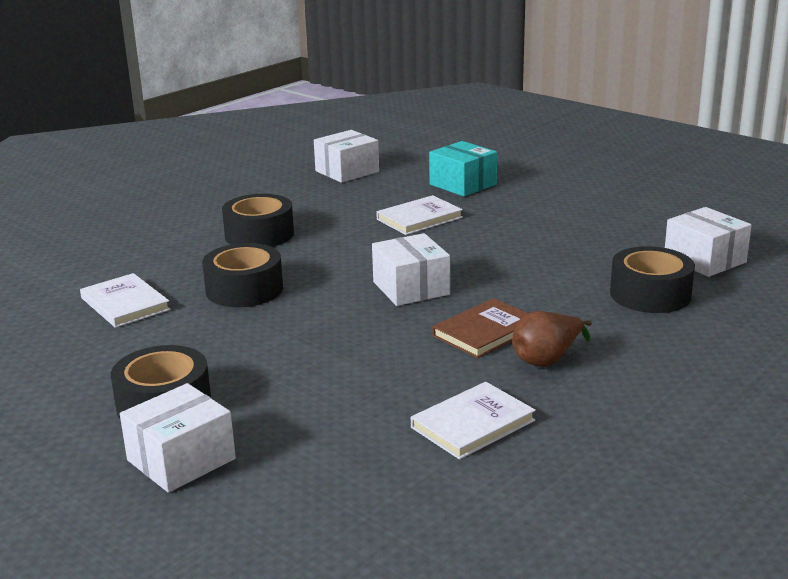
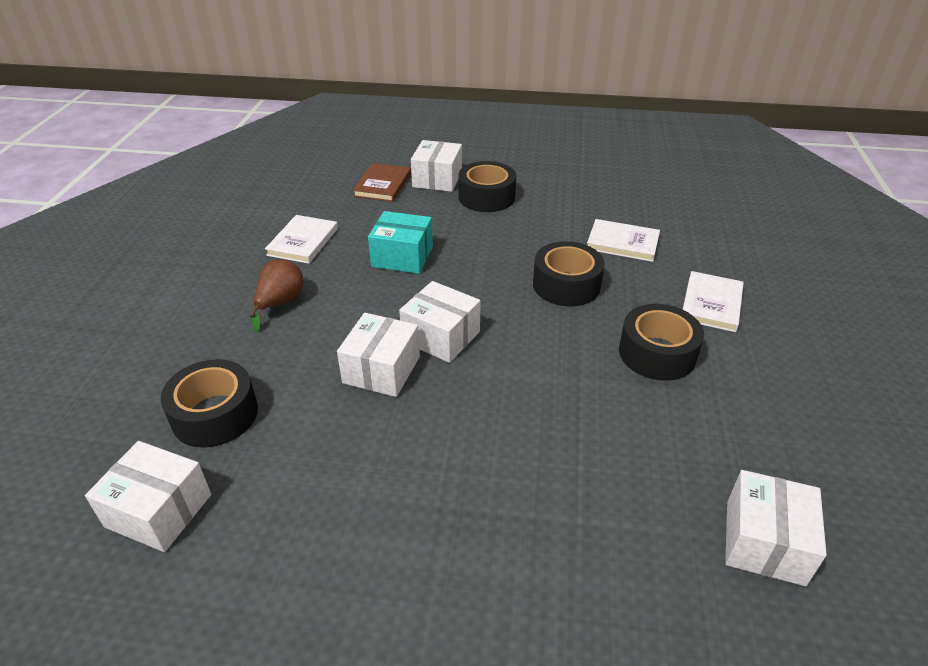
camera: 145 degrees right, 15 degrees up
(419, 218) = (541, 455): white book -> white book (711, 304)
(462, 184) = (574, 583): turquoise box -> turquoise box (402, 257)
(485, 332) = (342, 312): brown book -> brown book (383, 185)
(486, 283) = (381, 369): none -> white box

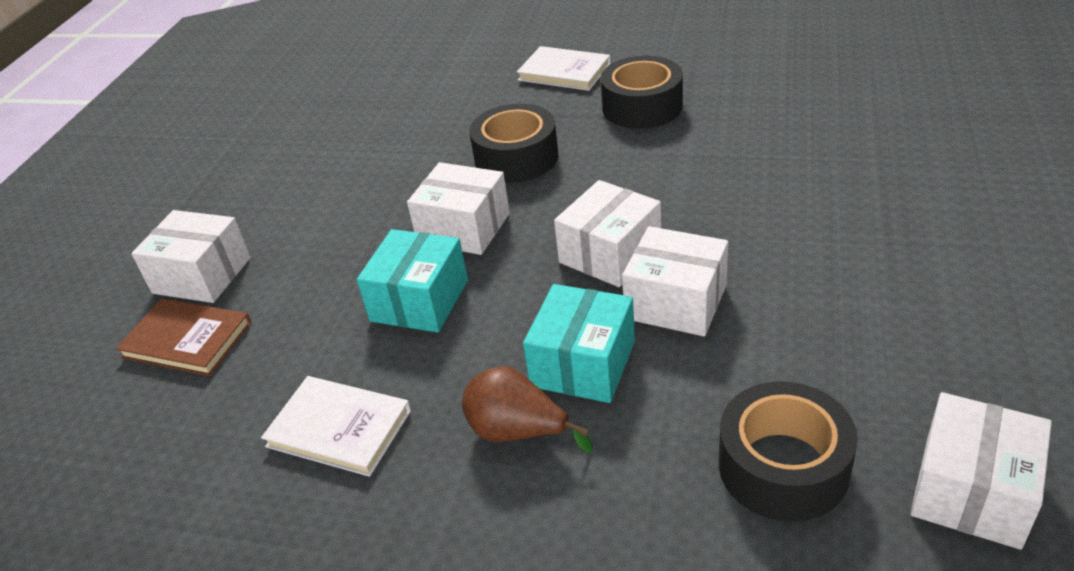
camera: 80 degrees left, 0 degrees up
(329, 326) = (583, 363): none -> turquoise box
(486, 197) = (284, 222): black tape -> none
(622, 243) = (439, 116): white book -> none
(764, 542) = (866, 75): white box -> white box (464, 228)

